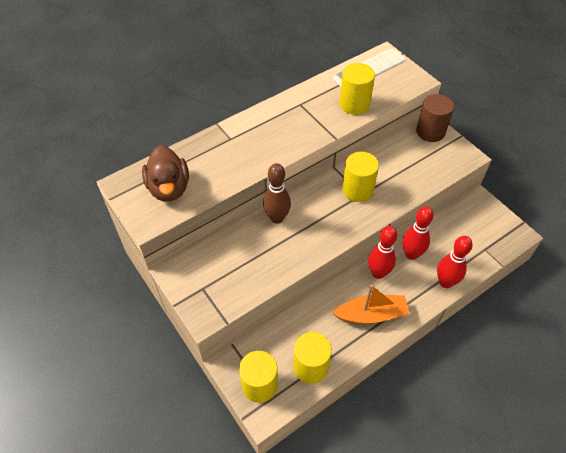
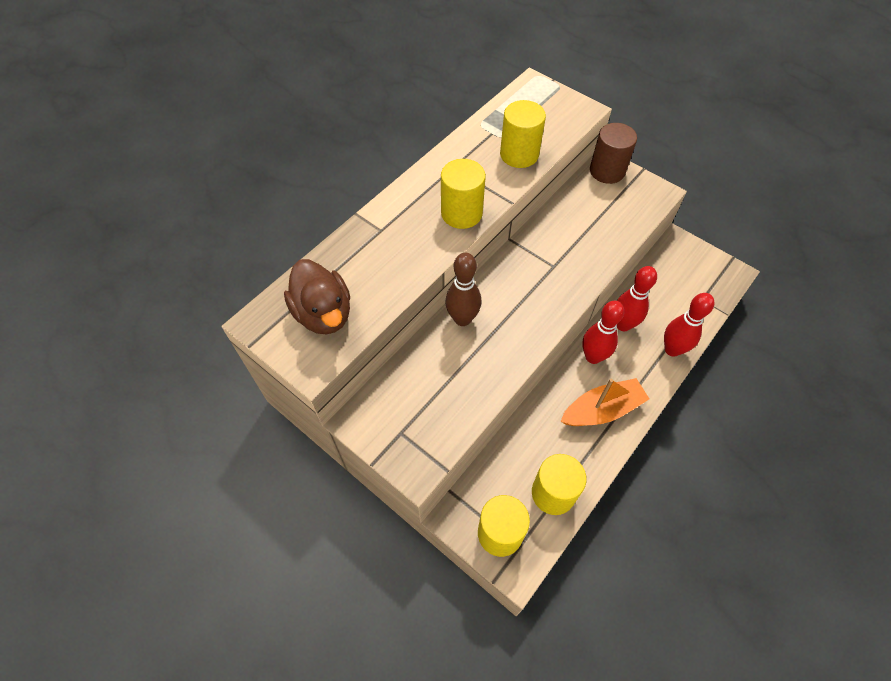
camera: 15 degrees left, 5 degrees up
(357, 190) = (547, 261): yellow cylinder -> yellow cylinder (461, 213)

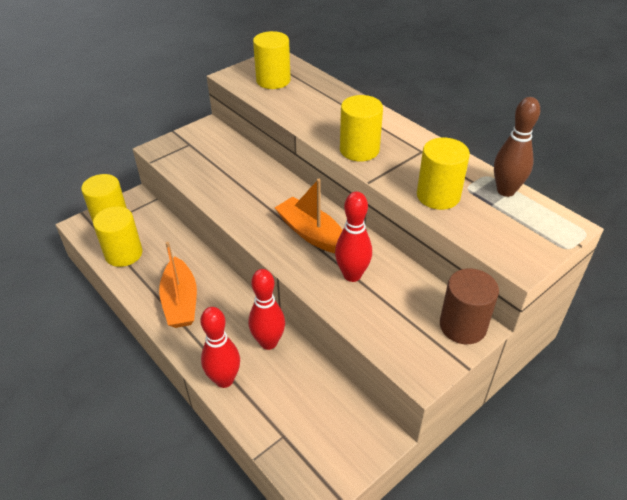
camera: 100 degrees right, 15 degrees down
(323, 314) = (273, 80): brown duck -> yellow cylinder
(462, 319) = (277, 183): brown bowling pin -> brown bowling pin (506, 191)
(534, 276) = (311, 233): none -> orange boat
(593, 357) = (238, 308): red bowling pin -> red bowling pin (352, 275)

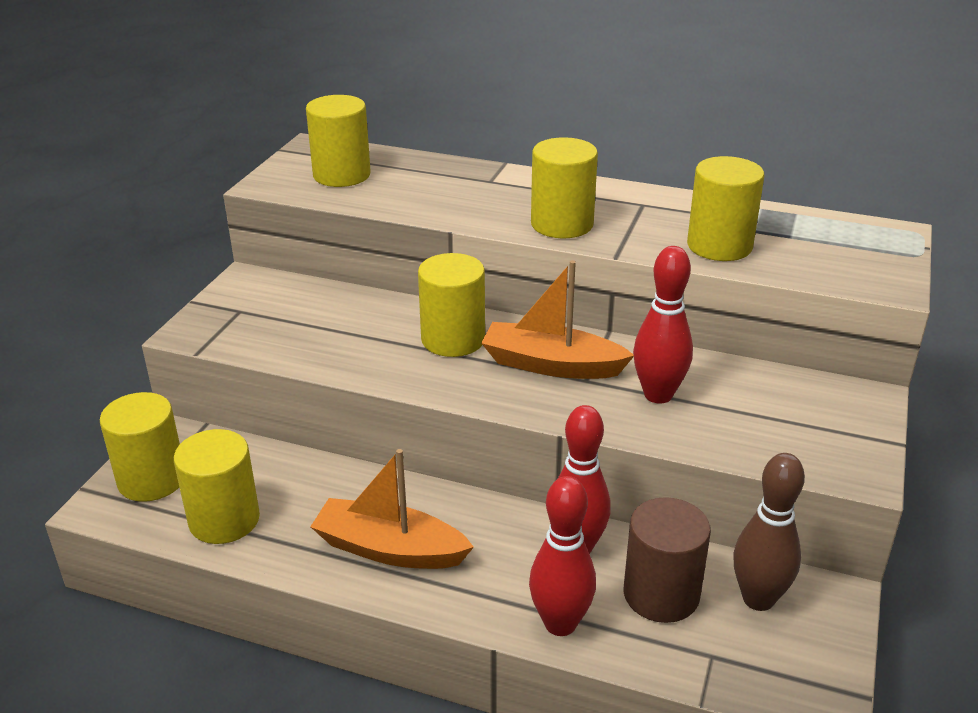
camera: 30 degrees left, 10 degrees down
(180, 302) = (389, 549): orange boat -> orange boat turned 150 degrees clockwise
(275, 198) = (453, 339): none -> yellow cylinder
(463, 326) = (849, 401): brown cylinder -> brown cylinder (661, 594)
(506, 191) = (789, 217): brown bowling pin -> brown bowling pin (758, 599)

